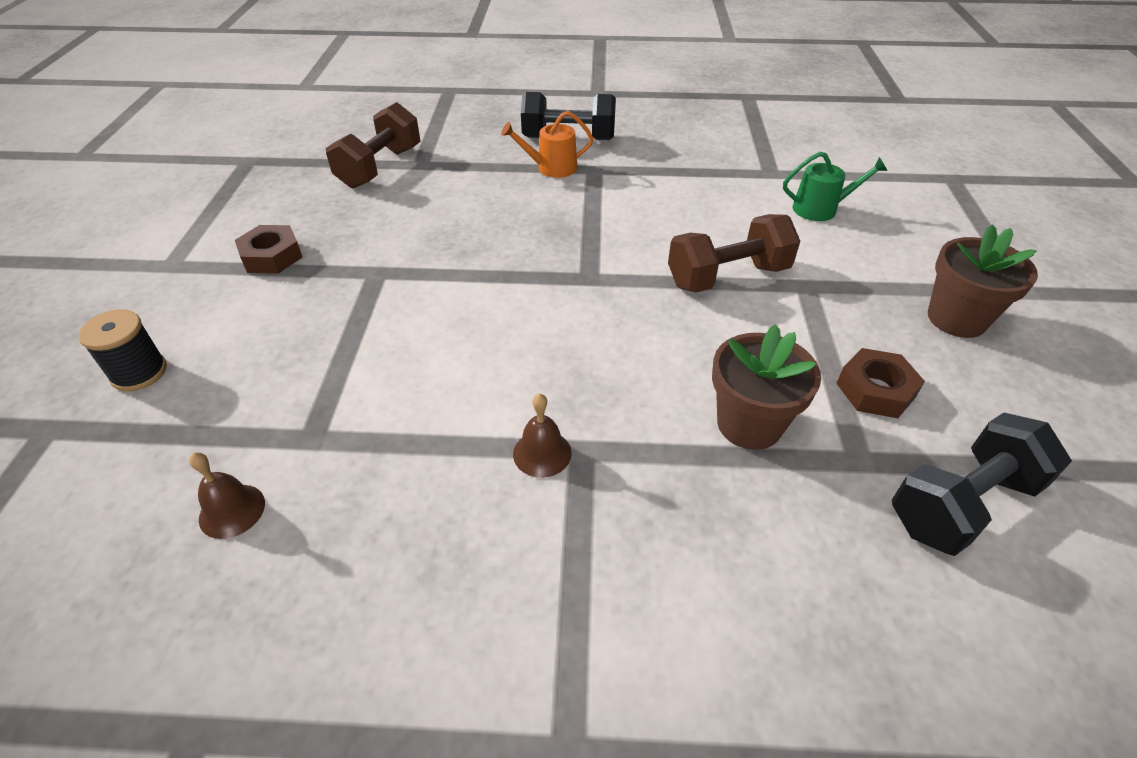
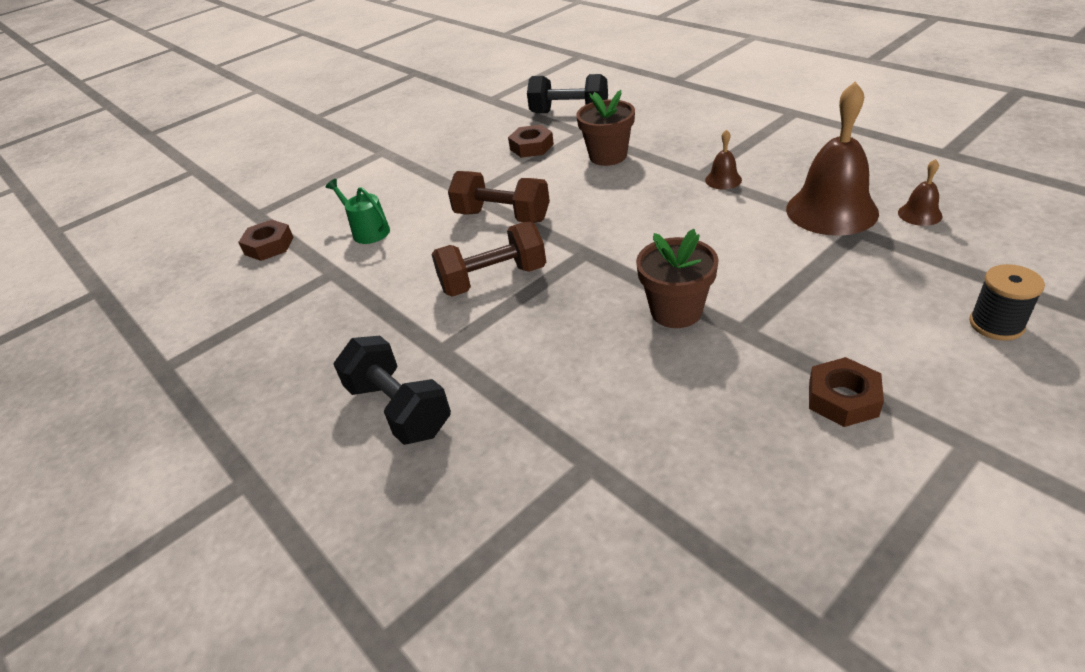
camera: 130 degrees left, 5 degrees down
(358, 461) = (831, 210): none -> brown bell
(380, 167) = (642, 486): brown dumbbell -> brown dumbbell (493, 279)
(551, 168) = (471, 373): orange watering can -> none
(869, 165) = (269, 246): none -> brown nut
(956, 319) = (439, 155): brown flower pot -> brown flower pot (676, 311)

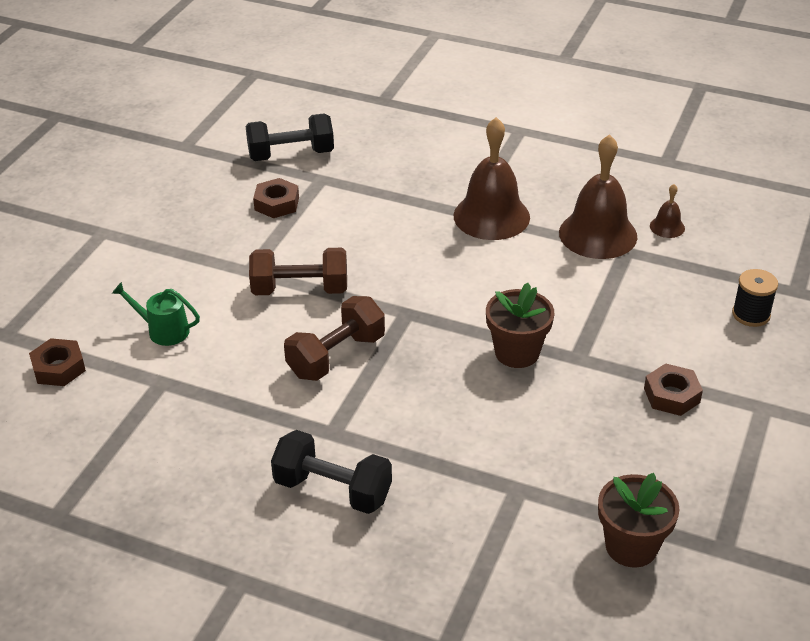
camera: 30 degrees left, 0 degrees up
(608, 156) = (366, 204): brown flower pot -> brown flower pot (631, 546)
(723, 180) = (491, 216): brown bell -> brown bell, size x2.22

